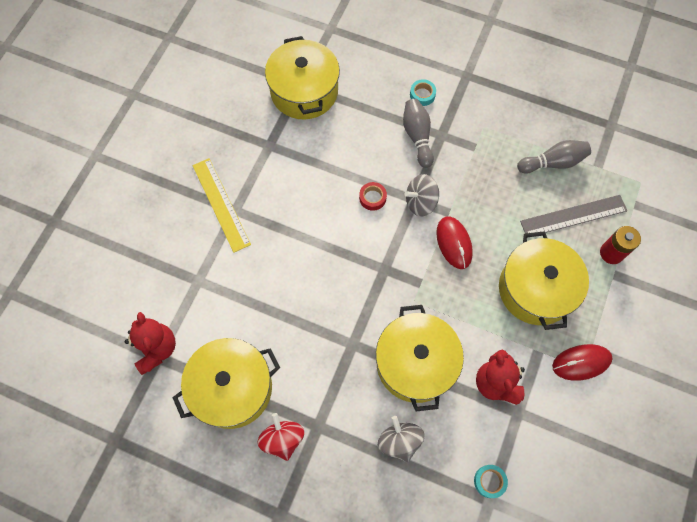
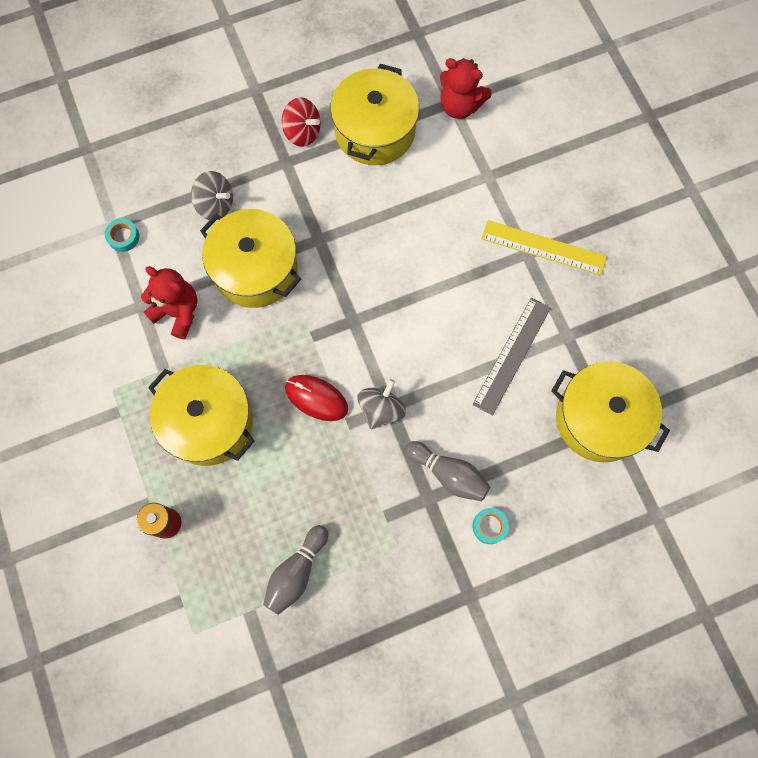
camera: 135 degrees right, 5 degrees up
(372, 198) = (426, 373): red tape -> none
(573, 216) = (231, 529): grey ruler -> grey ruler (512, 355)
(581, 362) = (119, 392): red mouse -> none

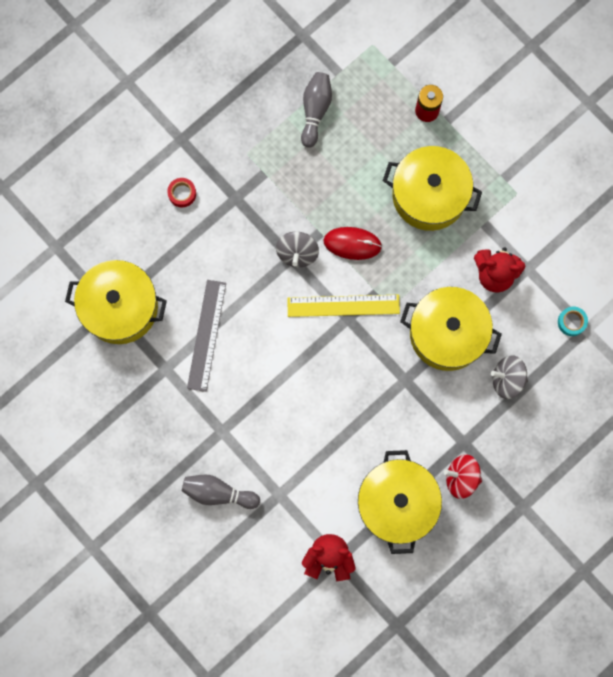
camera: 160 degrees right, 5 degrees up
(448, 474) = (226, 221): grey bowling pin -> grey bowling pin (218, 493)
(489, 526) = (182, 193): turquoise tape -> red tape
(543, 248) = (209, 442): yellow ruler -> yellow ruler (343, 305)

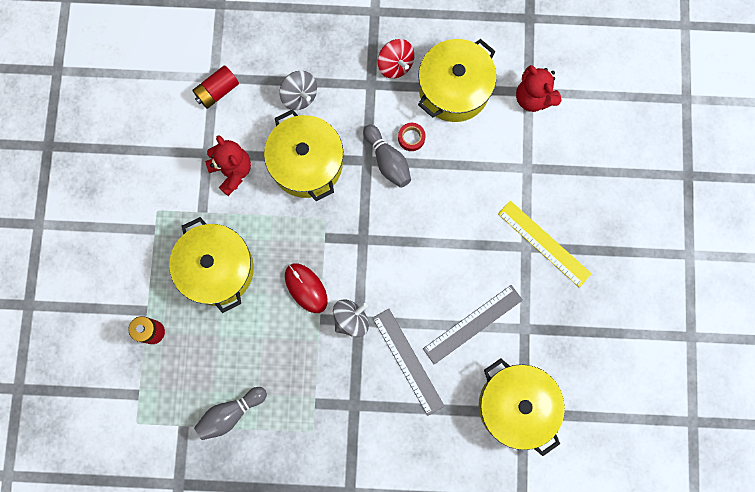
camera: 135 degrees left, 0 degrees up
(182, 193) = (389, 448): red tape -> red tape (411, 138)
(218, 493) = (568, 208): grey bowling pin -> grey bowling pin (387, 161)
(227, 263) = (407, 361): none -> grey ruler
(343, 305) = (356, 251): yellow ruler -> yellow ruler (544, 243)
(571, 322) = (217, 91): turquoise tape -> red battery

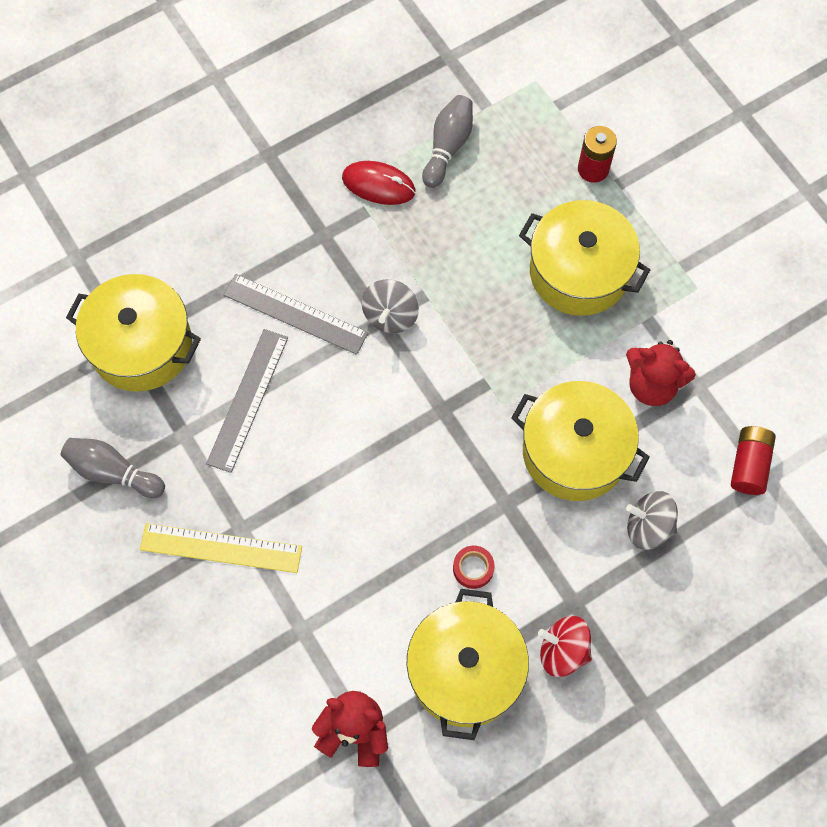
camera: 145 degrees right, 10 degrees down
(306, 288) = (466, 315): red mouse -> red mouse (378, 185)
(387, 161) = (481, 520): grey bowling pin -> grey bowling pin (113, 472)

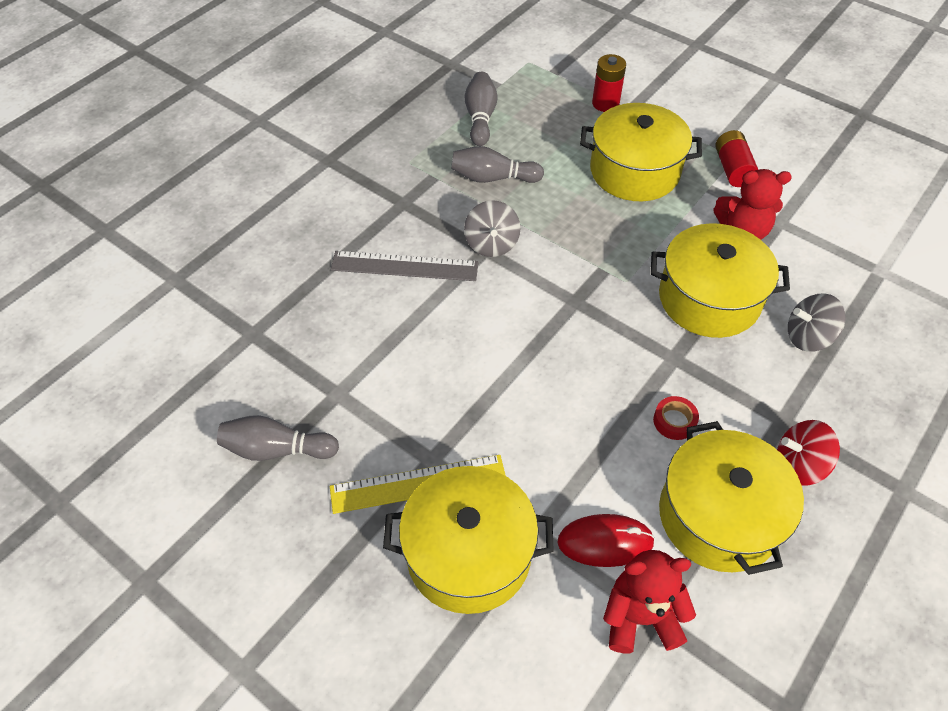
camera: 20 degrees left, 15 degrees down
(141, 345) = (266, 331): yellow pot -> yellow pot (468, 554)
(248, 400) = (389, 346): grey ruler -> none
(378, 185) = (435, 156): red mouse -> red mouse (605, 542)
(426, 233) = (493, 178): none -> grey bowling pin
(749, 465) = (858, 265): red battery -> red battery (732, 169)

